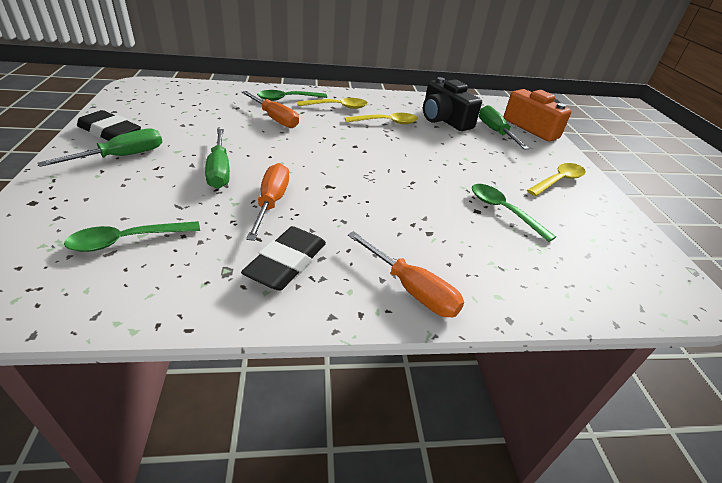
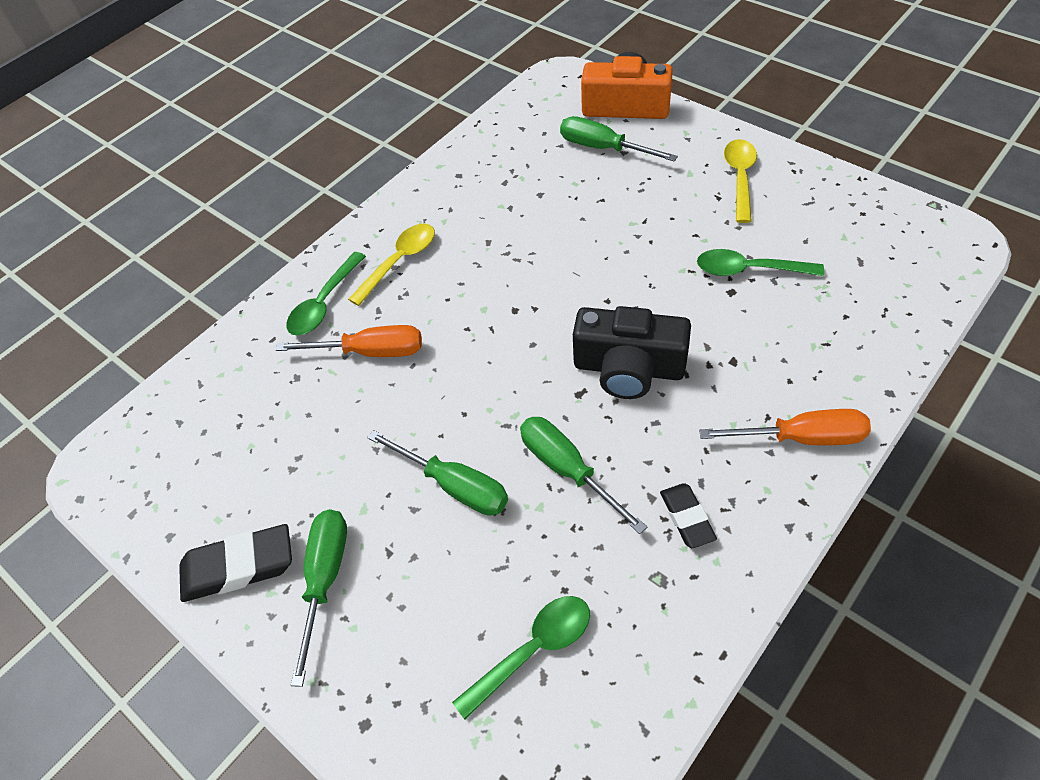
camera: 35 degrees left, 15 degrees up
(127, 241) = (533, 650): green spoon -> green spoon turned 150 degrees counterclockwise
(271, 202) = (567, 469): orange screwdriver -> green screwdriver
(286, 263) = (687, 518): black eraser -> black eraser, size x0.62
(386, 122) = (487, 238): yellow spoon -> none
(444, 119) = (533, 174): black camera -> black camera (628, 368)

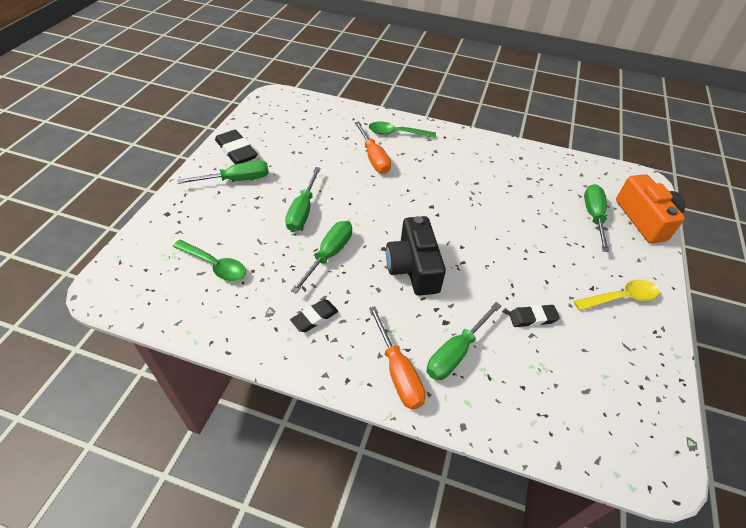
camera: 60 degrees right, 5 degrees down
(399, 262) = (440, 152): yellow spoon -> none
(749, 270) = (532, 318): green spoon -> black eraser
(784, 365) = (456, 353): none -> green screwdriver

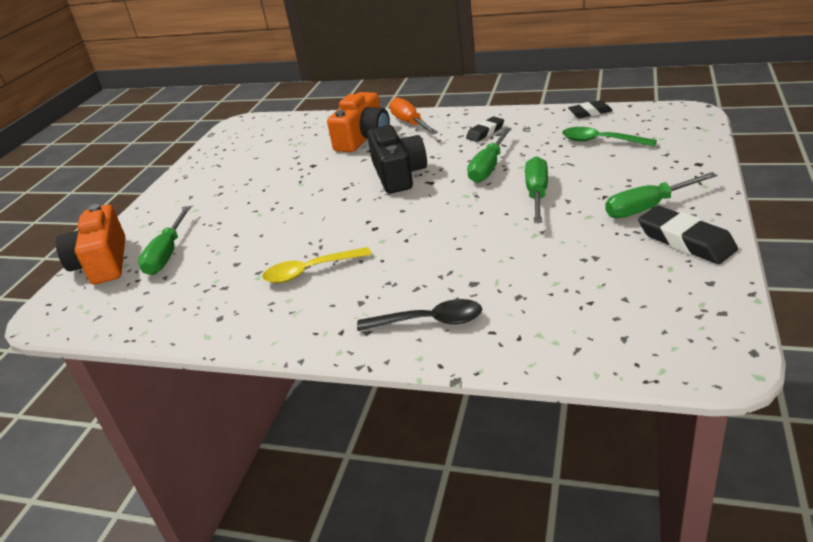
camera: 175 degrees left, 15 degrees down
(374, 158) = (462, 271): orange screwdriver -> none
(397, 133) = (429, 321): green spoon -> black spoon
(456, 353) = (363, 138): green screwdriver -> orange camera
(532, 318) = (290, 165): black eraser -> black eraser (590, 113)
(621, 297) = (197, 191): yellow spoon -> yellow spoon (310, 271)

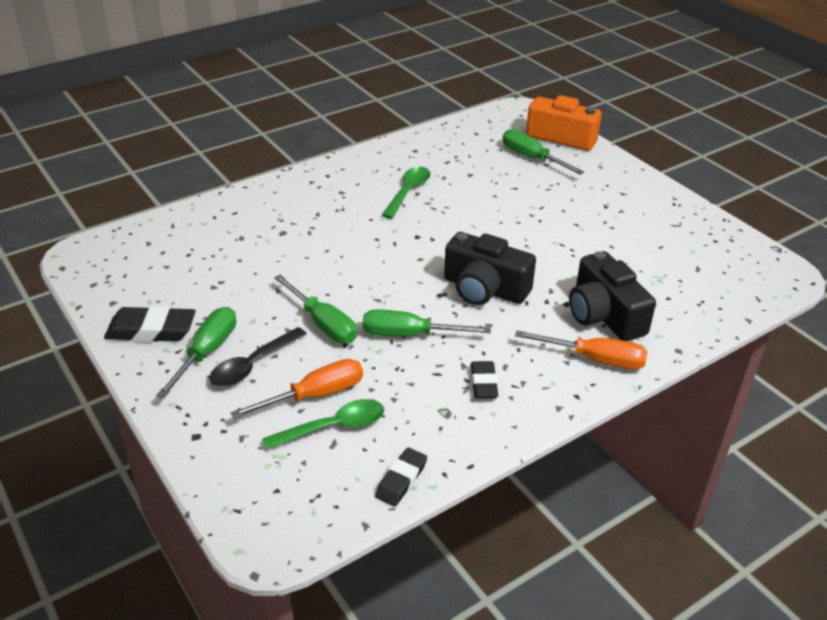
camera: 125 degrees right, 5 degrees up
(310, 271) = (408, 192): yellow spoon -> green spoon
(363, 138) = (604, 315): orange camera -> black camera
(429, 321) = (281, 201): black spoon -> black spoon (253, 365)
(488, 167) = (409, 335): green screwdriver -> green screwdriver turned 60 degrees counterclockwise
(594, 158) = (315, 395): none -> orange screwdriver

